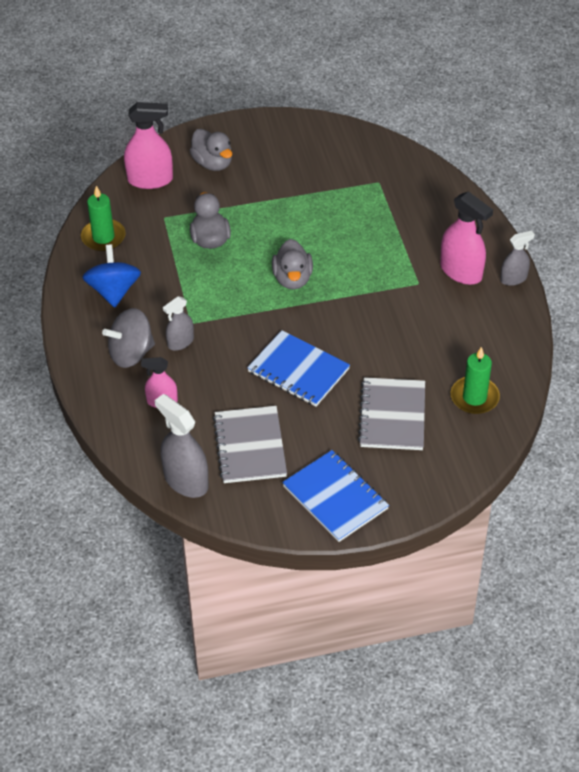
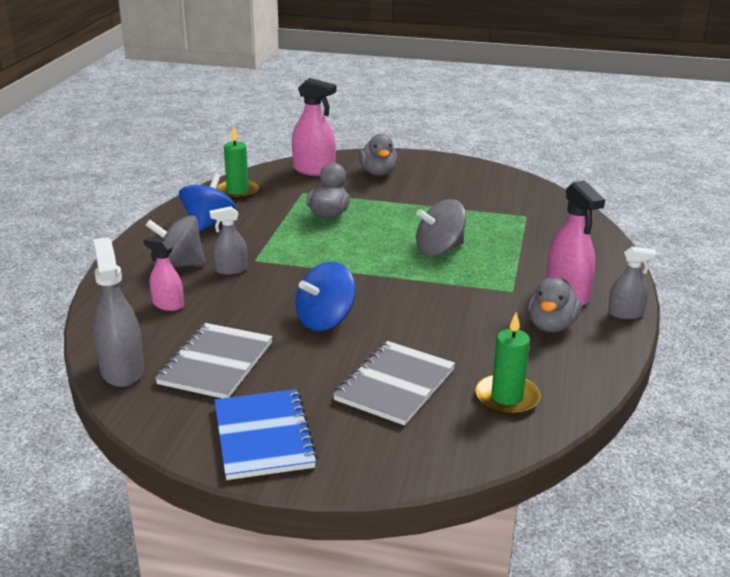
camera: 25 degrees right, 20 degrees down
(292, 279) = (382, 256): grey duck -> grey duck (551, 325)
(298, 370) = (325, 320): blue notebook -> blue spinning top
(333, 253) = (439, 249): none -> grey spinning top

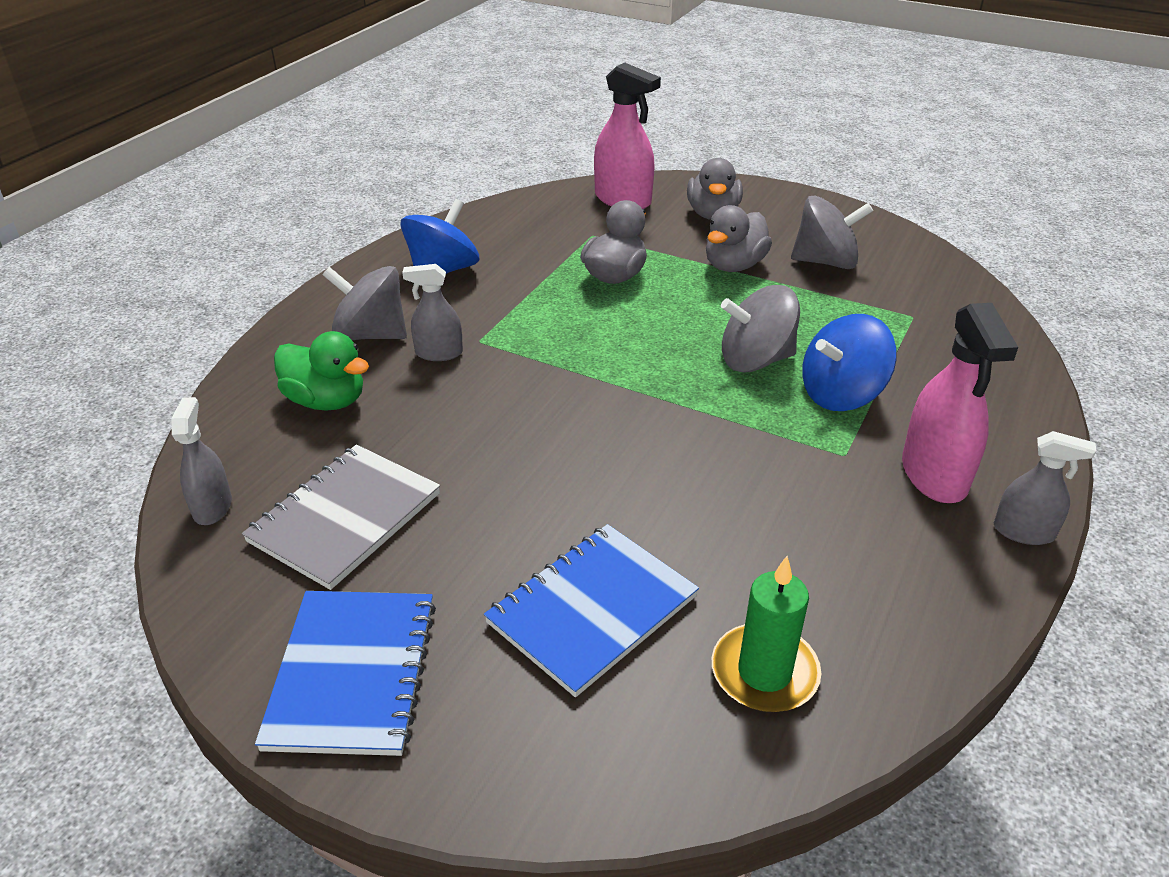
camera: 15 degrees right, 10 degrees up
(122, 370) = (212, 507): grey spray bottle -> grey spray bottle, size x0.60
(168, 305) = (326, 401): pink spray bottle -> green duck
(238, 192) = (503, 223): green candle -> none
(325, 320) = (535, 464): blue spinning top -> blue spinning top (841, 394)
(395, 385) = (592, 610): grey notebook -> blue notebook
(461, 192) = (825, 262): none -> grey spinning top
(551, 325) = (887, 535): grey duck -> grey duck (734, 265)

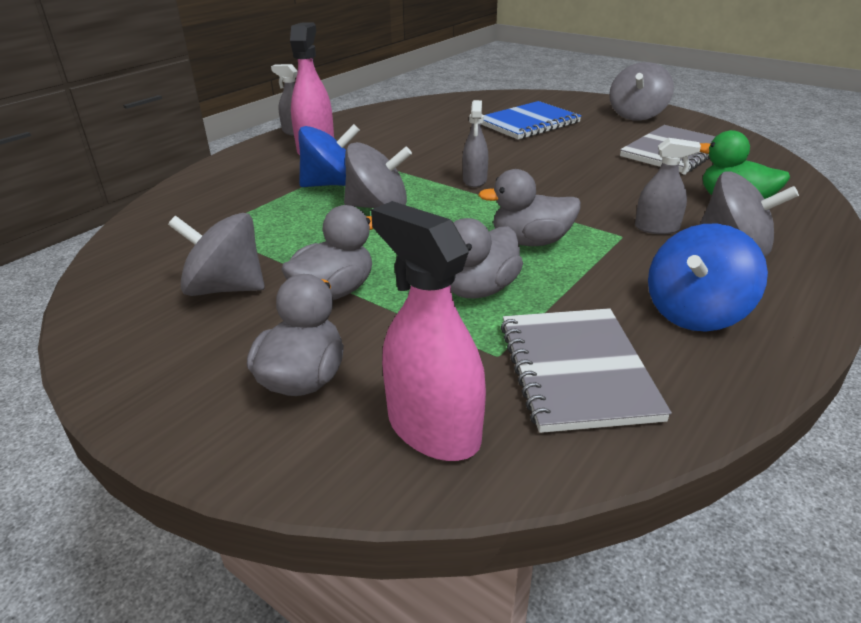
camera: 170 degrees left, 5 degrees down
(212, 507) = (762, 159): grey spray bottle -> grey spray bottle (474, 180)
(352, 673) = (636, 115): blue notebook -> grey spinning top
(539, 230) = (576, 370): none -> grey notebook
(574, 326) = (530, 241): none -> grey duck
(764, 672) = (456, 109): green candle -> none

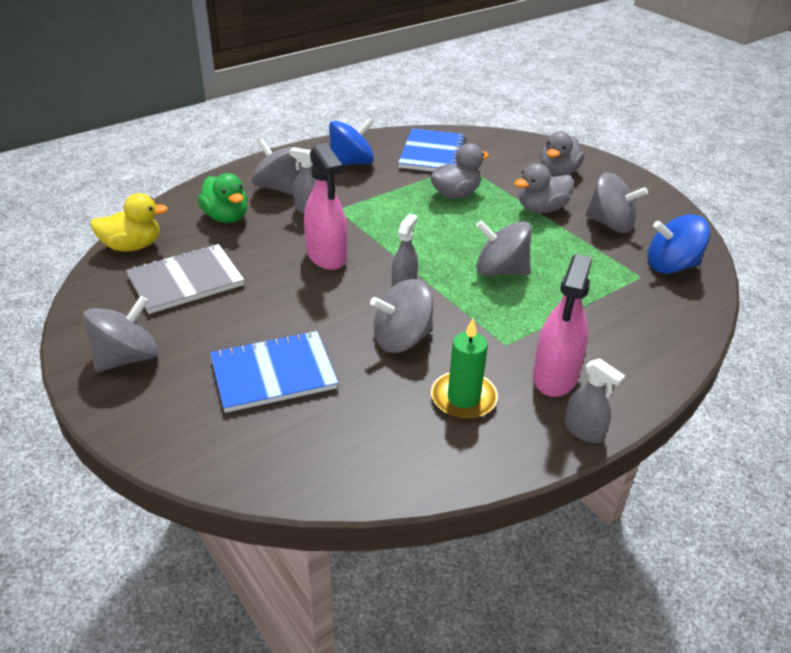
camera: 165 degrees left, 5 degrees up
(332, 184) = (539, 309): blue spinning top -> blue spinning top (671, 266)
(385, 132) = (463, 398): none -> green candle
(433, 428) = (504, 148): pink spray bottle -> pink spray bottle (326, 256)
(450, 150) = (402, 339): none -> grey spinning top
(530, 241) = (402, 217): grey duck -> none
(576, 370) = (432, 154): grey notebook -> blue notebook
(769, 164) = (132, 246): none -> yellow duck

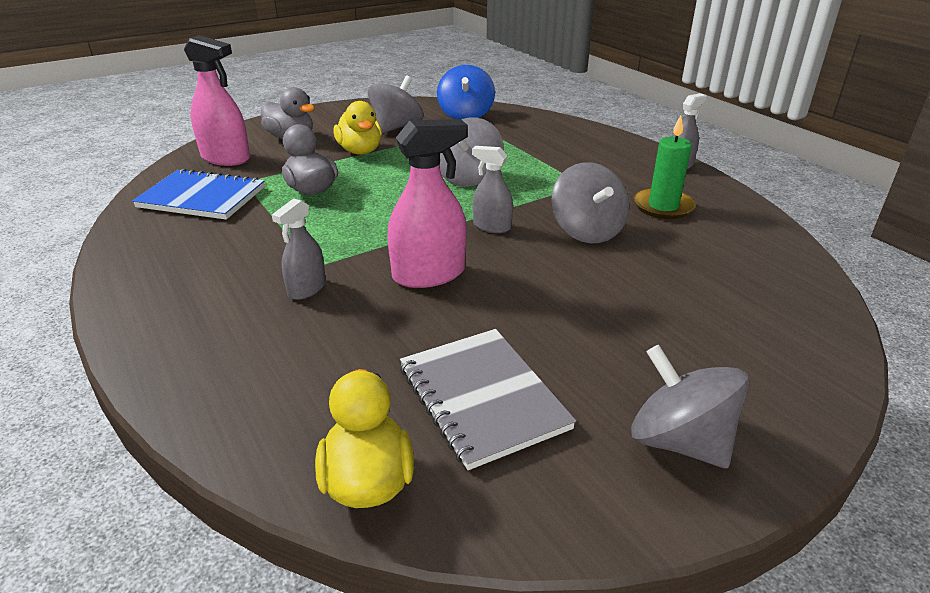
camera: 85 degrees left, 5 degrees down
(226, 217) = (301, 367): green duck -> none
(273, 373) = (667, 308): blue notebook -> none
(279, 188) = (230, 316): grey spinning top -> none
(351, 163) = (188, 254): blue spinning top -> none
(541, 209) = (360, 151): grey duck -> yellow duck
(555, 376) = (621, 169): pink spray bottle -> pink spray bottle (226, 158)

